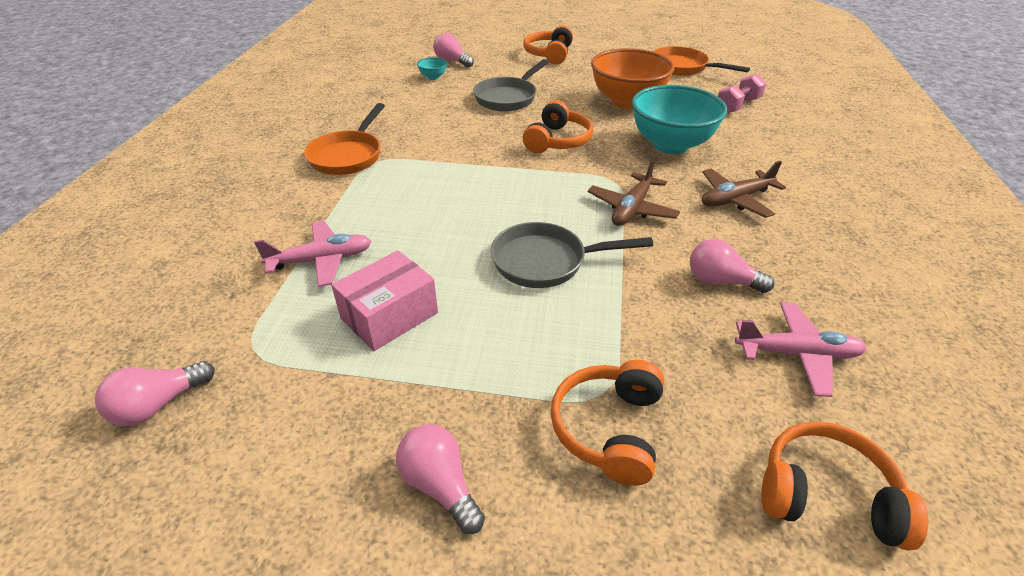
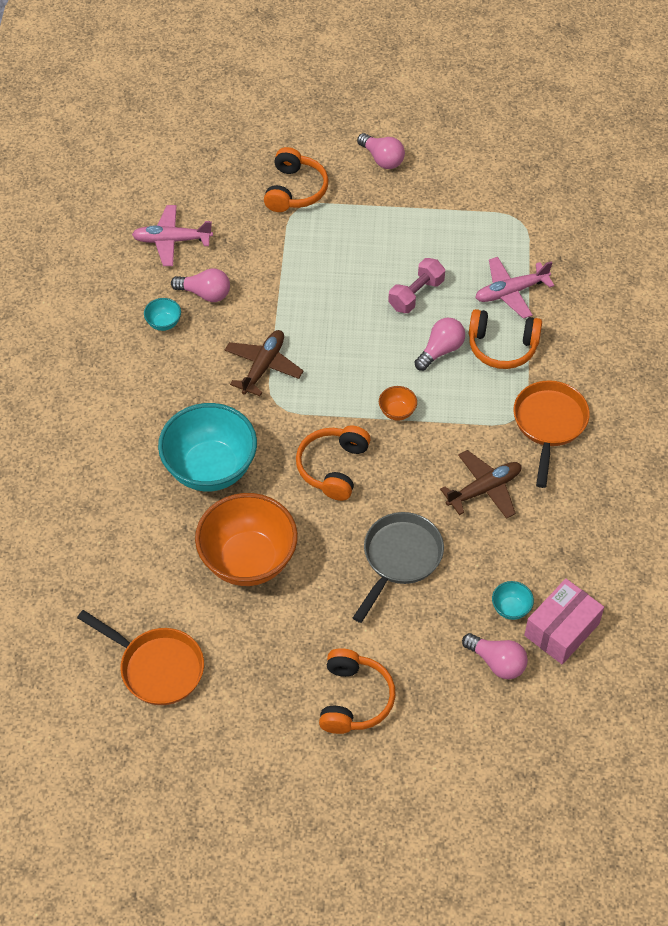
camera: 175 degrees right, 15 degrees up
(158, 405) = (554, 185): pink light bulb -> pink light bulb (440, 350)
(389, 315) = (441, 249): pink box -> pink box (561, 629)
(491, 170) = (397, 412): none -> orange bowl
(546, 261) = (336, 303): grey pan -> none
(735, 199) = (166, 385): brown plane -> brown plane (484, 489)
(737, 106) = (111, 560): pink dumbbell -> pink dumbbell (416, 294)
(763, 253) = (164, 323): none -> turquoise bowl
(826, 495) = (187, 168): orange headphones -> orange headphones (502, 347)

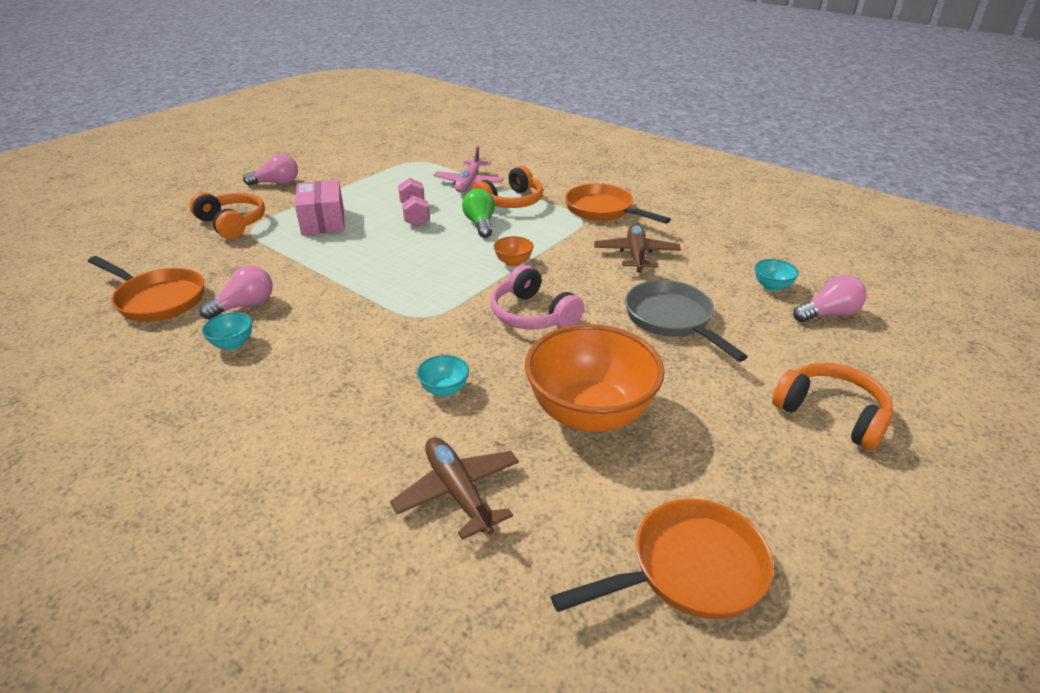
camera: 55 degrees left, 20 degrees down
(172, 240) = (157, 299): pink plane -> orange pan
(210, 468) = (444, 389): turquoise bowl -> turquoise bowl, size x0.41
(263, 367) = (373, 307): brown plane -> brown plane (458, 492)
(333, 467) = (532, 315): orange headphones -> pink headphones
(440, 350) = (480, 224): pink light bulb -> green light bulb
(561, 629) = (810, 273): pink box -> pink box (323, 221)

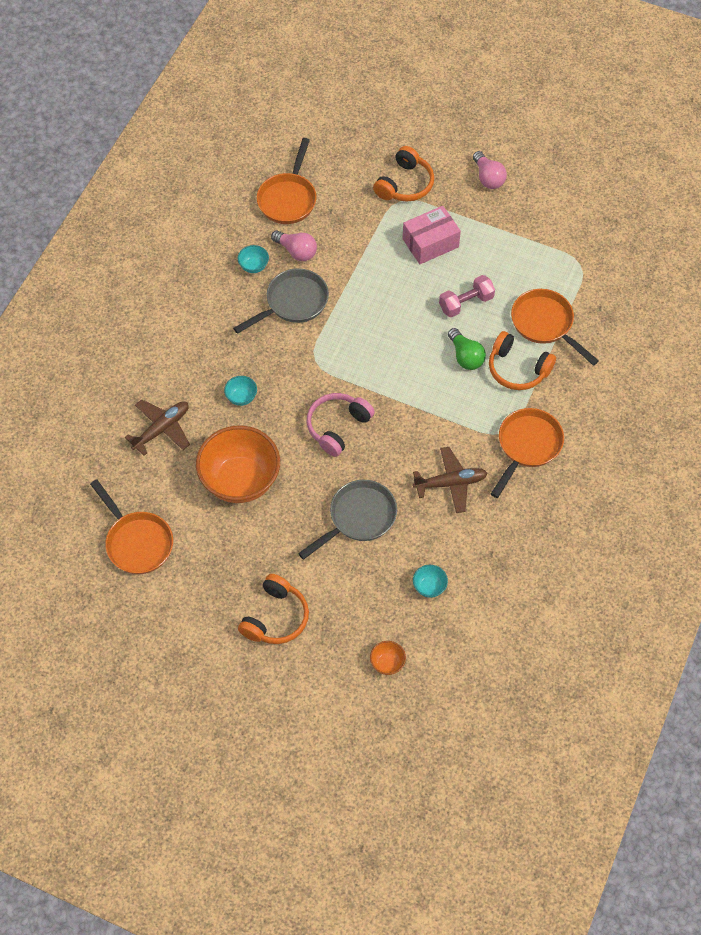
camera: 75 degrees right, 25 degrees up
(322, 320) = (293, 303): none -> grey pan
(468, 183) = (545, 324): pink plane -> orange pan
(480, 224) = (465, 356): green light bulb -> green light bulb turned 90 degrees clockwise
(513, 262) = (408, 397): orange bowl -> orange bowl (387, 663)
(828, 314) = (399, 626): pink light bulb -> none

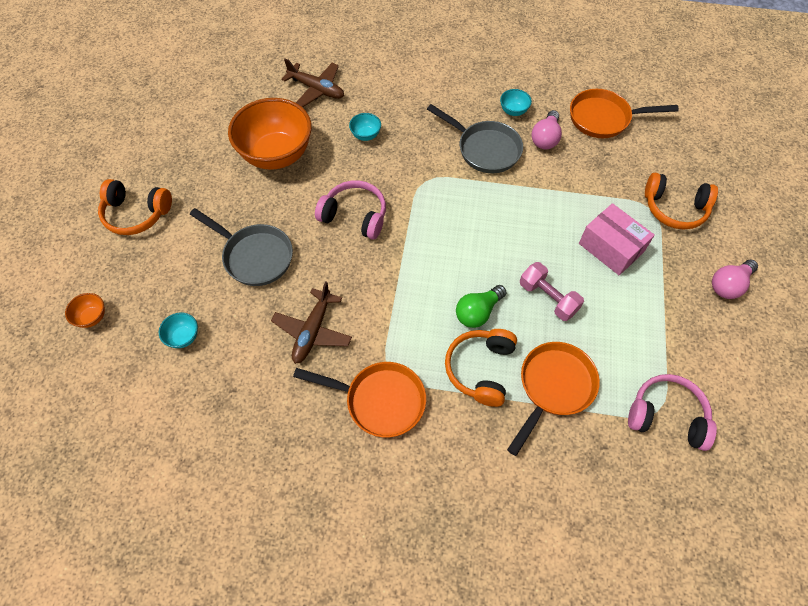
camera: 75 degrees right, 0 degrees up
(137, 542) = (201, 100): orange pan -> none
(450, 483) = (313, 331): brown plane -> brown plane turned 45 degrees clockwise
(585, 260) = (667, 416): none -> pink headphones

